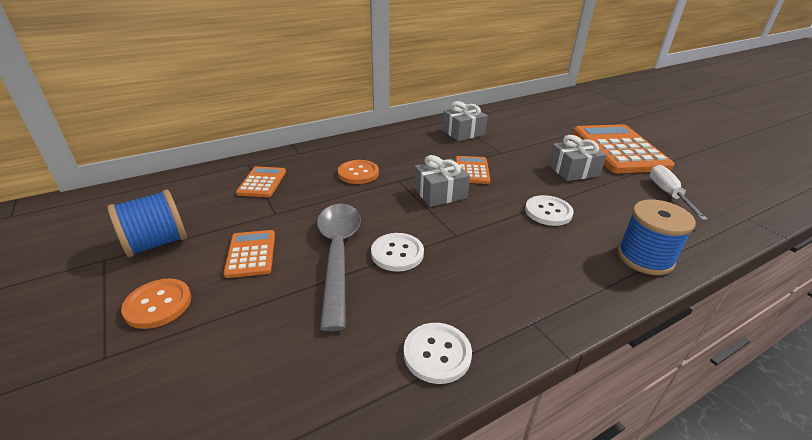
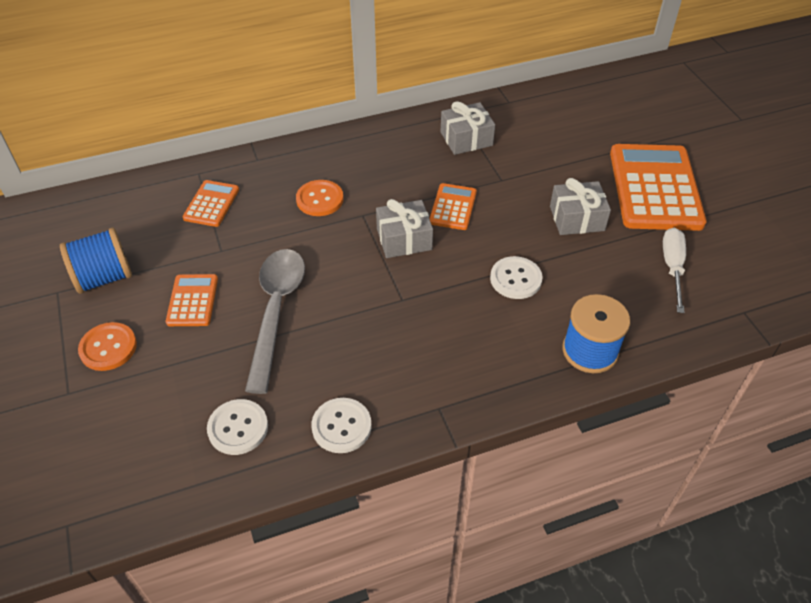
camera: 10 degrees right, 15 degrees up
(397, 253) = (335, 316): white button -> white button (238, 428)

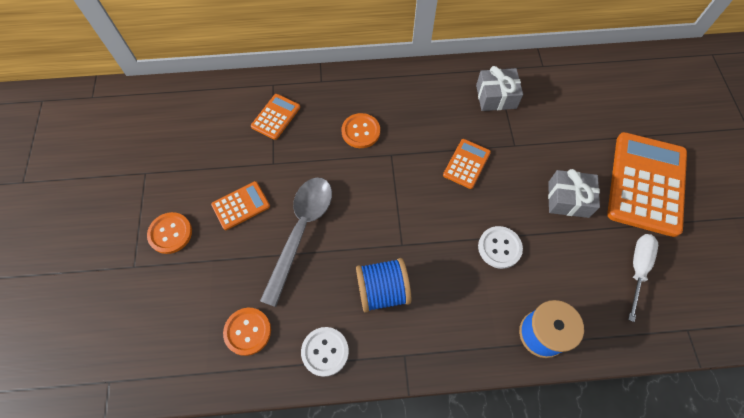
camera: 15 degrees right, 15 degrees up
(104, 277) = (181, 168): blue spool -> blue spool (382, 290)
(192, 301) = (241, 205): orange calculator -> orange calculator turned 45 degrees clockwise
(238, 428) = (247, 331): white button -> orange button
(404, 239) = (418, 186): grey gift -> none

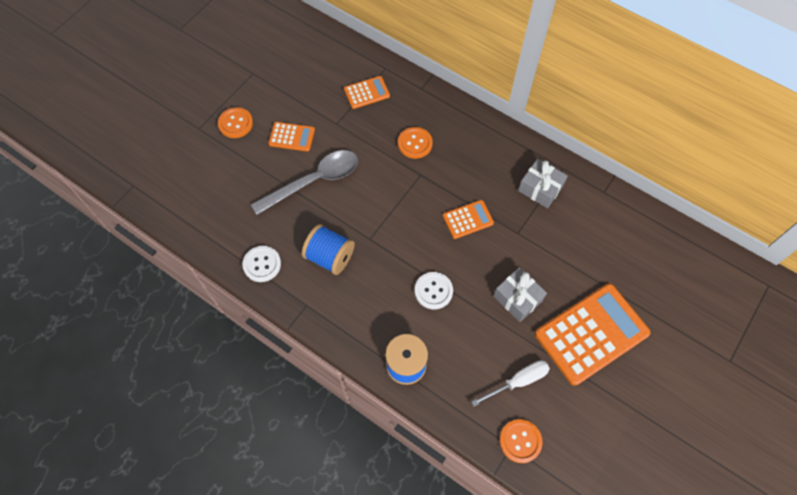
camera: 40 degrees right, 0 degrees up
(247, 331) = (229, 217): orange button -> orange button (520, 441)

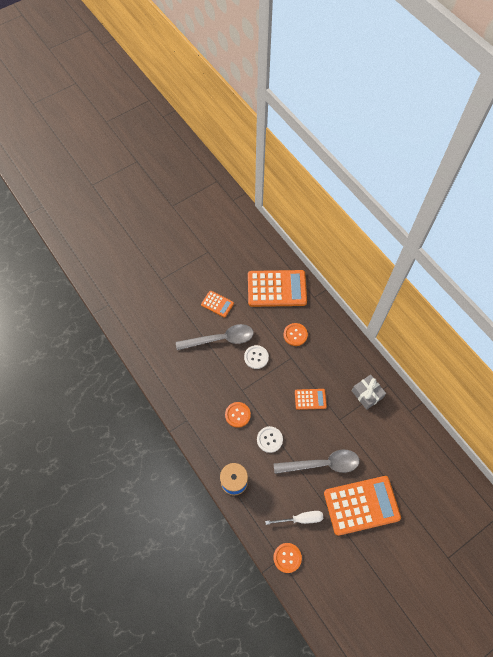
camera: 20 degrees right, 0 degrees up
(235, 123) = (185, 283): orange button -> orange button (237, 415)
(262, 264) = (169, 384): white button -> white button (256, 357)
(330, 257) = (212, 393): blue spool -> none
(366, 93) = (276, 289): orange calculator -> orange calculator, size x2.06
(517, 298) = (322, 464): grey gift -> grey spoon

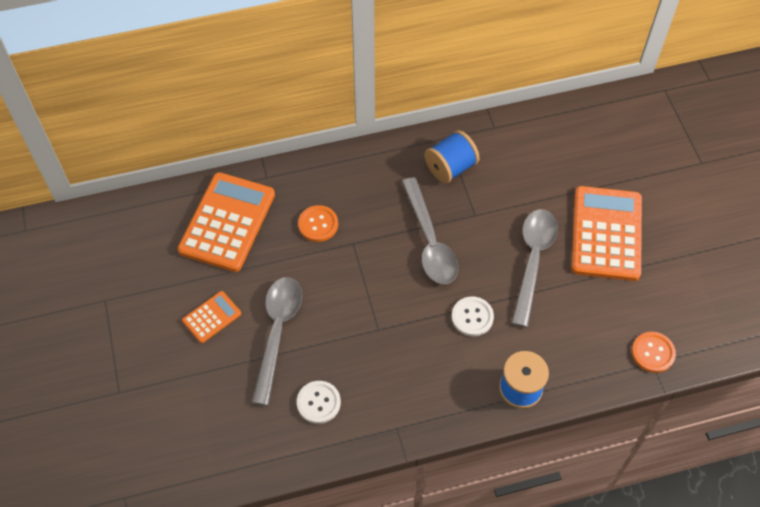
camera: 70 degrees left, 5 degrees down
(237, 415) = (416, 349): orange button -> none
(256, 357) = (332, 291): white button -> white button (318, 402)
(301, 519) = (603, 316): white screwdriver -> none
(310, 399) = (429, 241): orange calculator -> grey spoon
(367, 394) = (450, 167): grey gift -> blue spool

